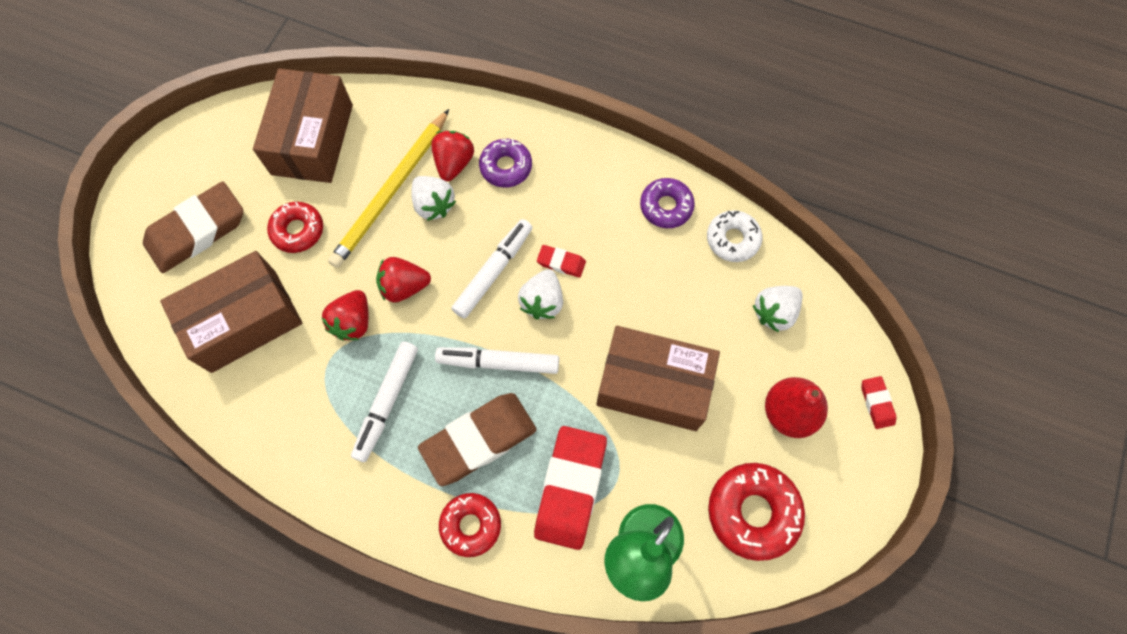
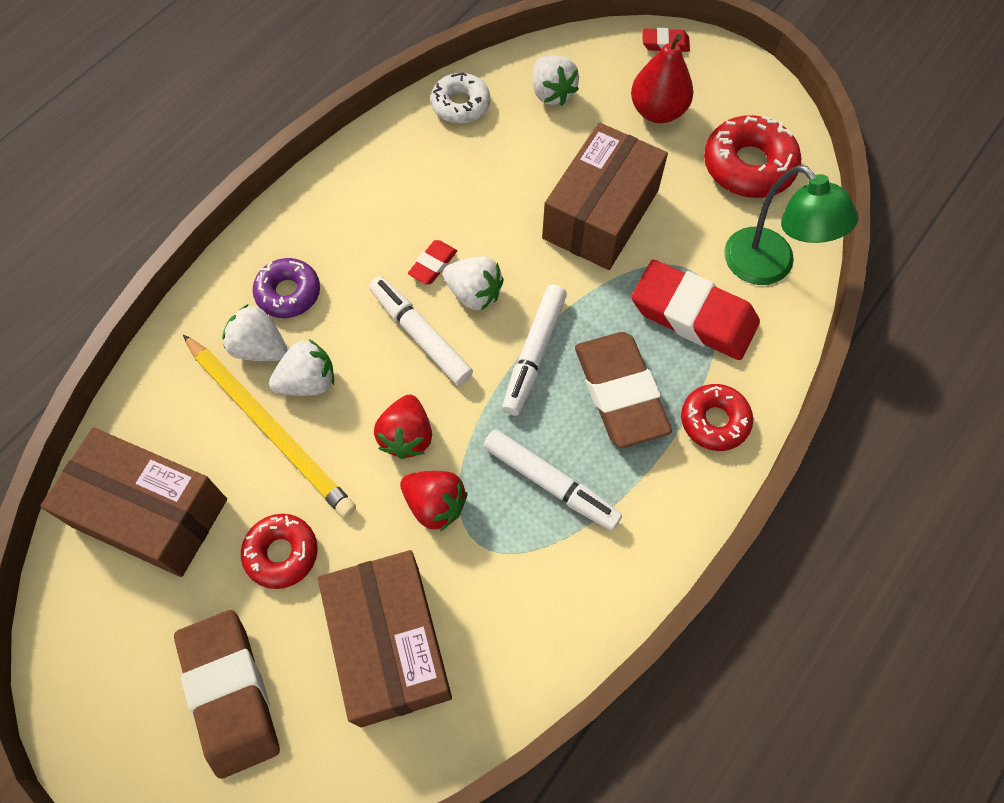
camera: 75 degrees left, 5 degrees down
(454, 163) = (259, 348): red strawberry -> white strawberry
(666, 206) = (401, 151): purple donut -> none

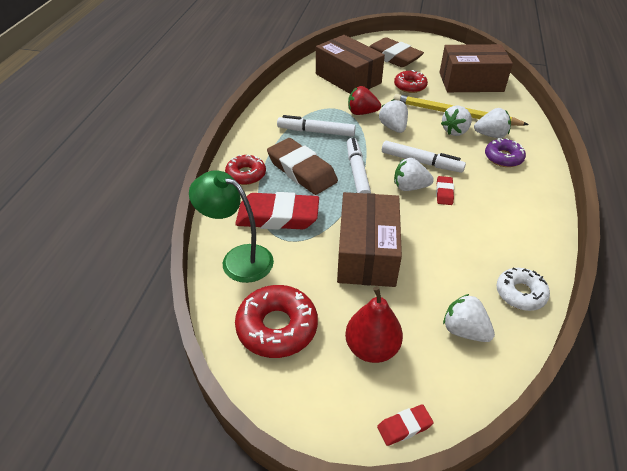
camera: 155 degrees right, 20 degrees down
(407, 436) = (393, 127): red strawberry -> white strawberry

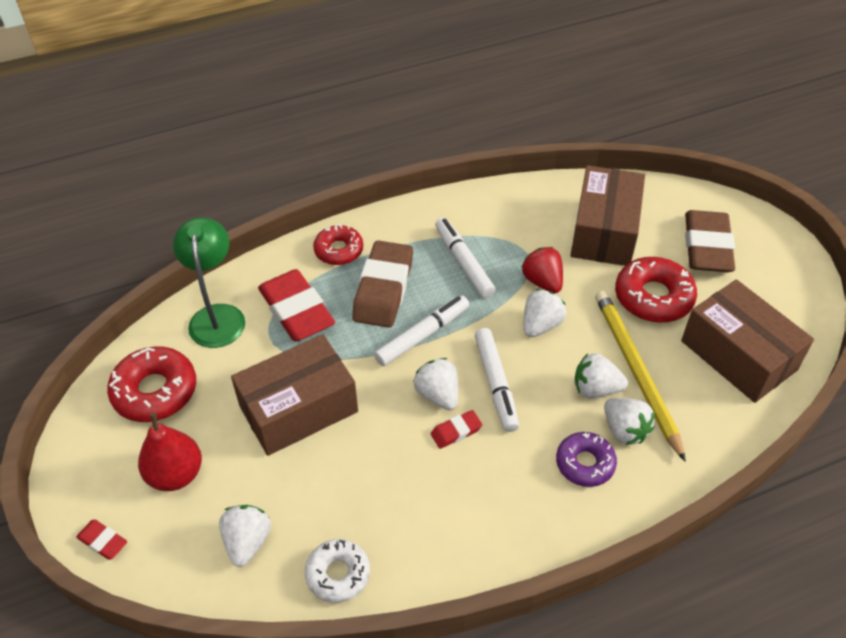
camera: 55 degrees right, 5 degrees up
(410, 86) = (653, 297): red donut -> red donut, size x1.53

